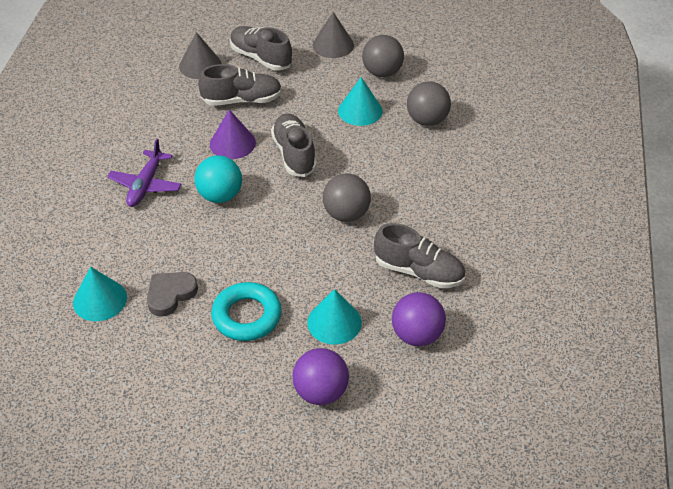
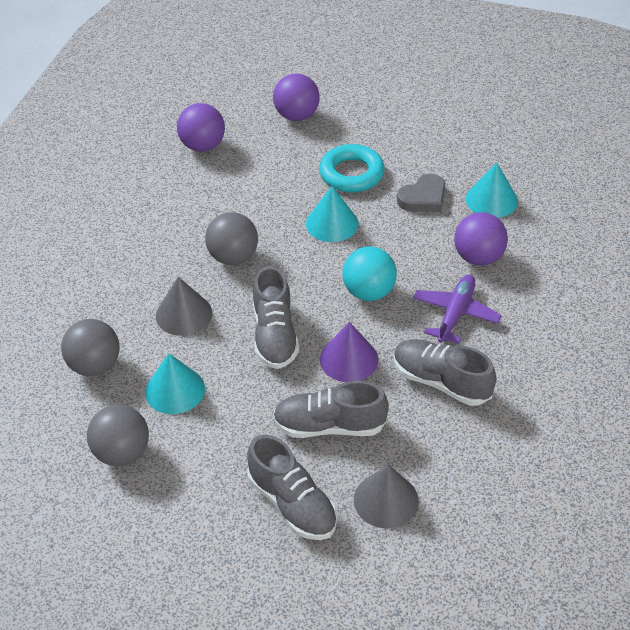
camera: 170 degrees left, 0 degrees up
(120, 237) = (478, 257): none -> purple ball
(333, 45) = (176, 518): grey cone -> grey cone (183, 314)
(334, 322) = (272, 162): turquoise cone -> turquoise cone (332, 223)
(419, 272) = (179, 195): grey shoe -> grey shoe (441, 382)

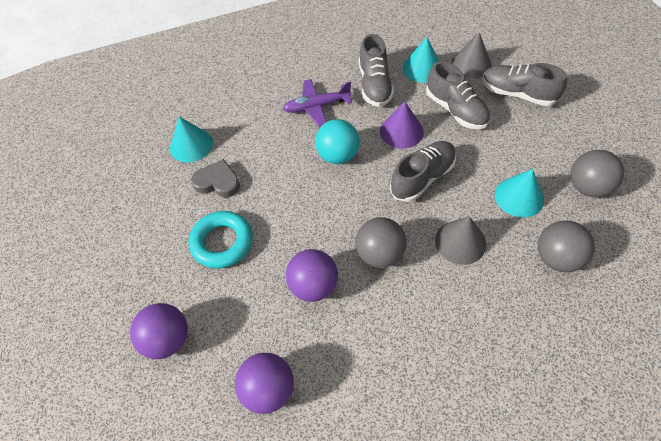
camera: 125 degrees left, 10 degrees up
(292, 504) = (517, 94): grey shoe -> grey shoe turned 75 degrees counterclockwise
(332, 223) = (290, 217): turquoise cone -> turquoise cone (422, 68)
(478, 257) = (256, 122): purple ball -> purple ball (313, 286)

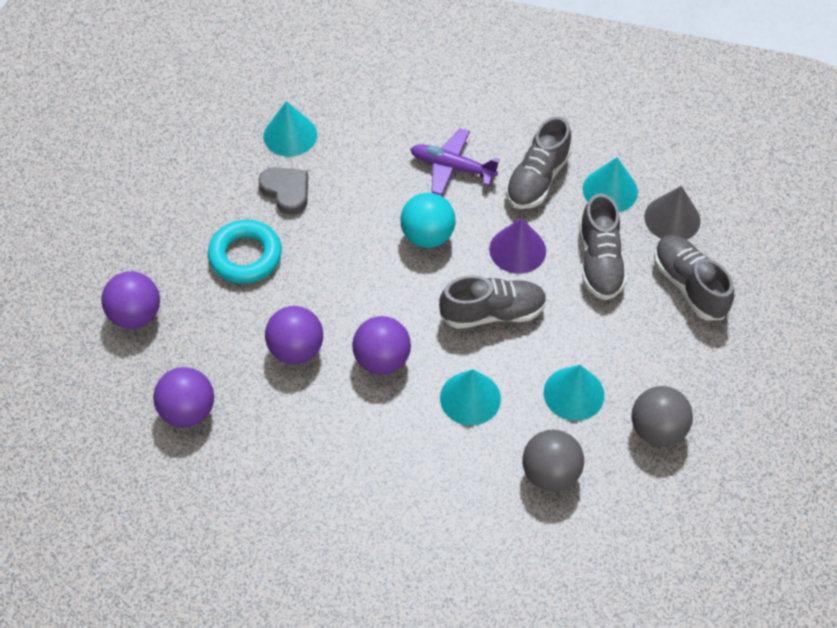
camera: 30 degrees right, 0 degrees up
(379, 254) = (382, 360): grey ball -> purple ball
(460, 242) = (470, 398): grey cone -> turquoise cone

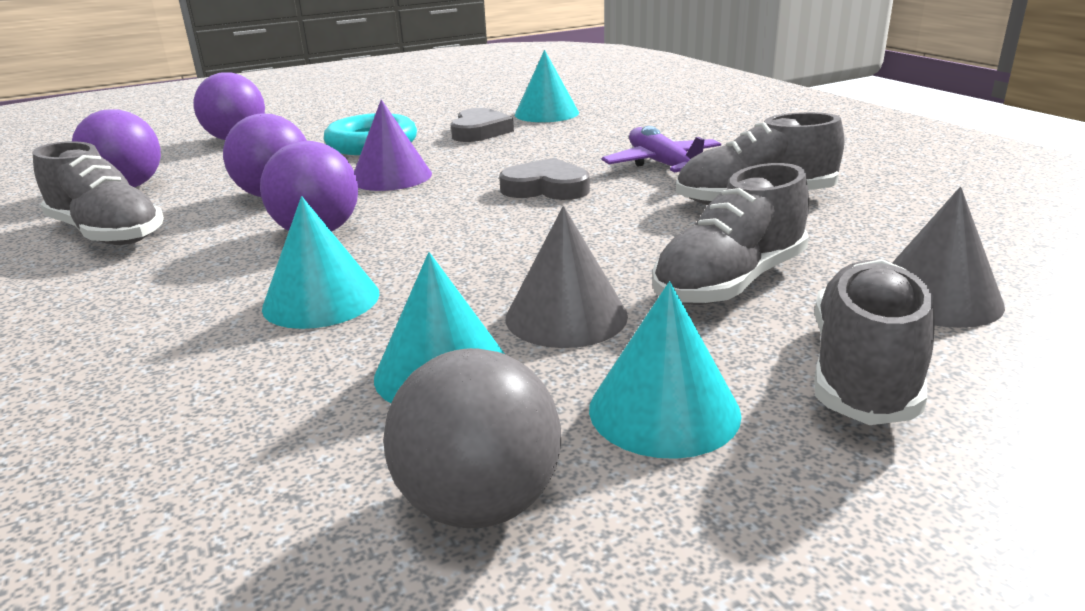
camera: 50 degrees right, 30 degrees down
(427, 236) = (546, 188): turquoise ball -> grey heart
(492, 313) = (499, 256): grey shoe -> grey shoe (108, 234)
(517, 250) = (629, 231): purple cone -> purple cone (391, 177)
(550, 473) = (225, 428): grey ball -> none
(571, 331) = (566, 316): none -> grey cone
(610, 190) = (855, 240): turquoise cone -> turquoise cone (664, 410)

